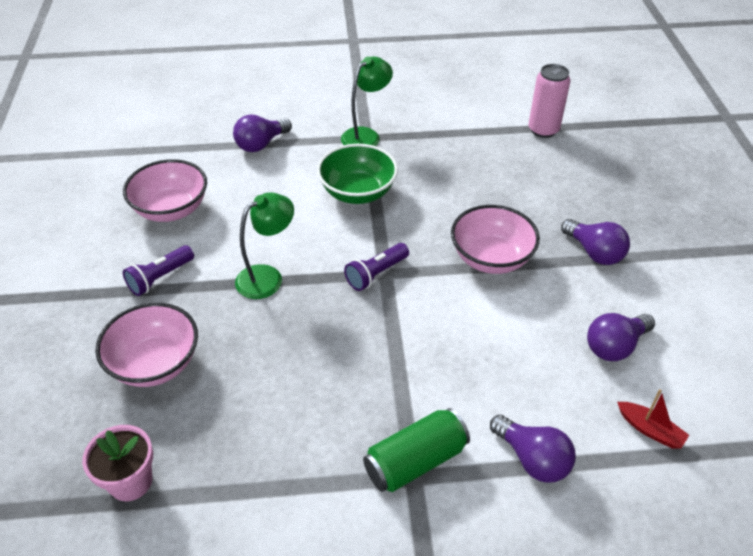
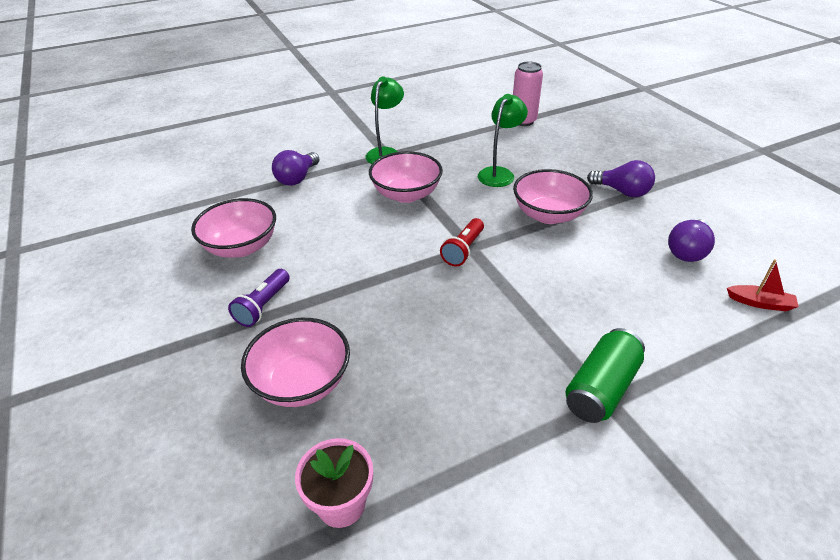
camera: 20 degrees left, 5 degrees down
(267, 277) = (368, 277): green lamp -> green lamp (499, 173)
(358, 192) = (406, 194): green bowl -> pink bowl
(376, 274) = (463, 250): purple flashlight -> red flashlight
(532, 459) = (693, 354): purple light bulb -> none

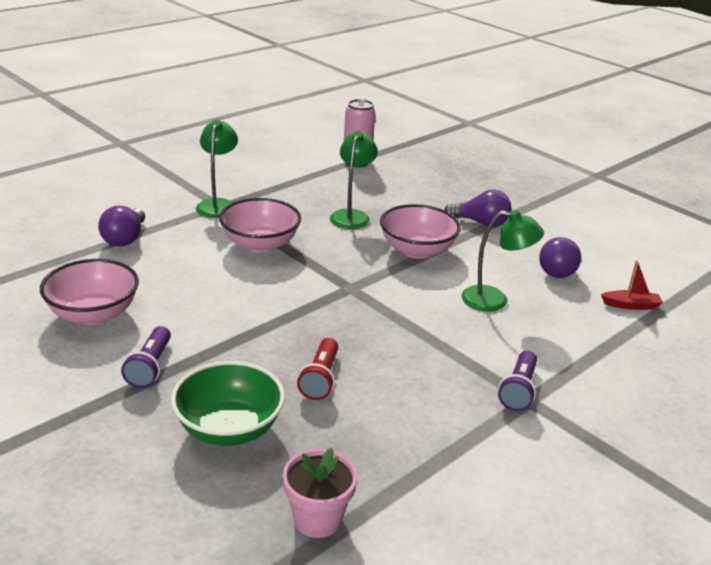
camera: 20 degrees left, 10 degrees down
(302, 382) = (229, 429): pink bowl -> green bowl
(463, 250) = (344, 291): red flashlight -> red flashlight (320, 379)
(601, 388) = (518, 390): green can -> purple flashlight
(609, 278) = (494, 301): none -> green lamp

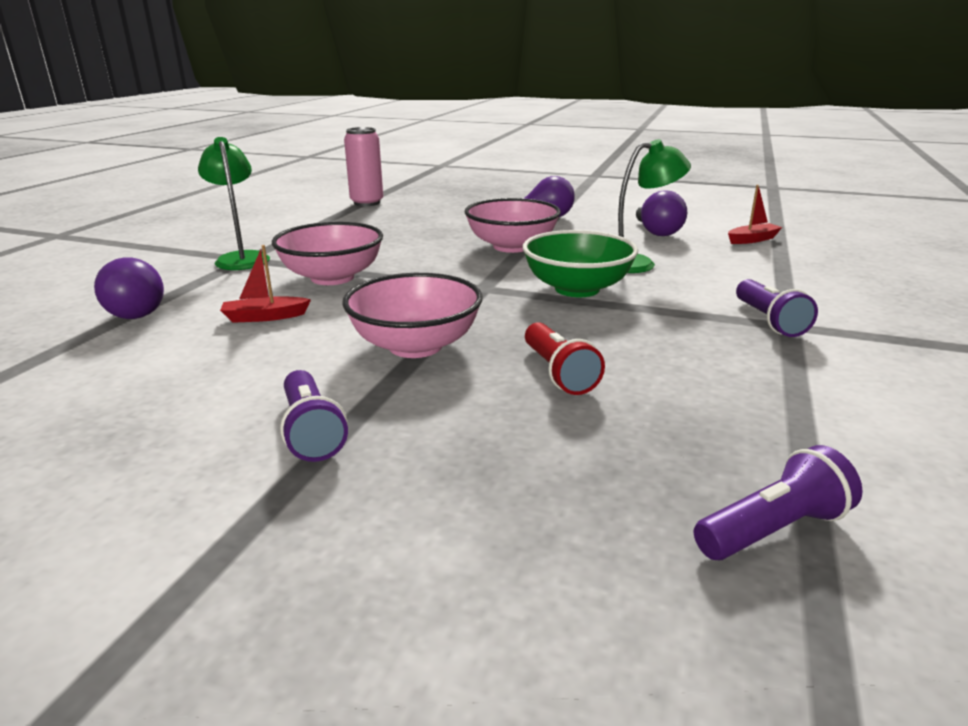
camera: 25 degrees left, 5 degrees down
(93, 314) = (157, 397): pink bowl -> pink bowl (415, 346)
(191, 269) = (265, 317): none -> red boat
(229, 429) = (511, 465): green bowl -> green bowl (577, 289)
(317, 519) = (773, 529): pink flower pot -> purple flashlight
(352, 215) = (410, 237): green lamp -> none

